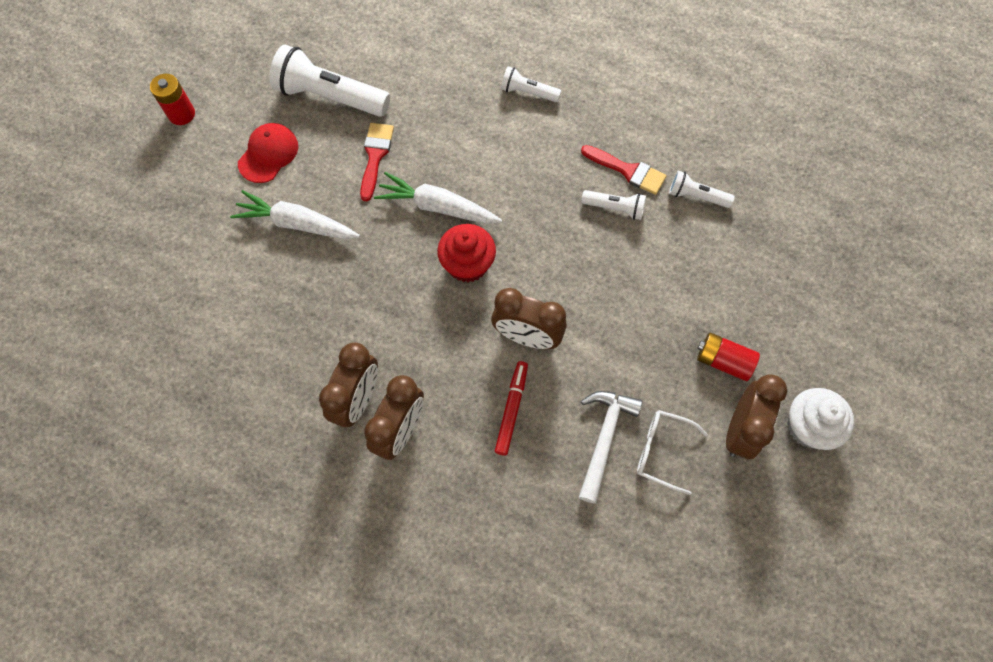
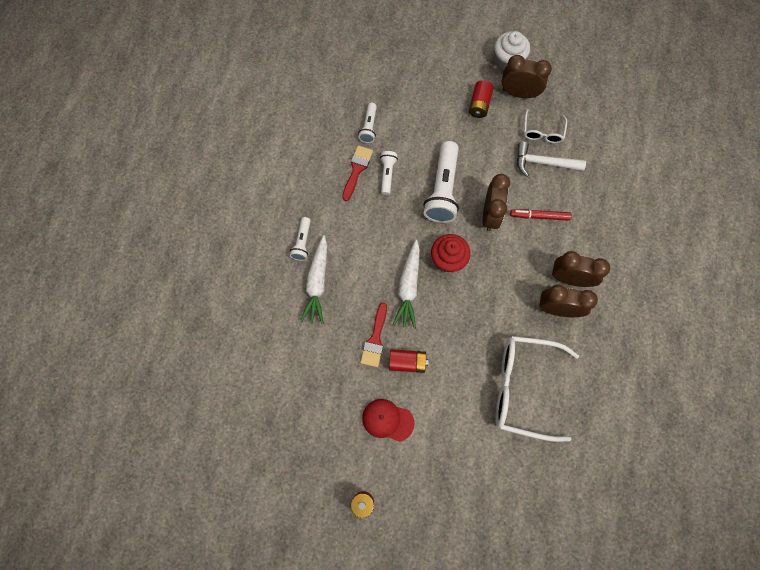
camera: 100 degrees left, 5 degrees up
(258, 324) = (523, 388): none -> white glasses
(297, 224) = (441, 382): white carrot -> white carrot (317, 283)
(330, 97) = (328, 386): white flashlight -> white flashlight (443, 190)
(335, 188) = (407, 362): none -> red battery
(375, 156) = (375, 339): red brush -> red brush turned 75 degrees counterclockwise

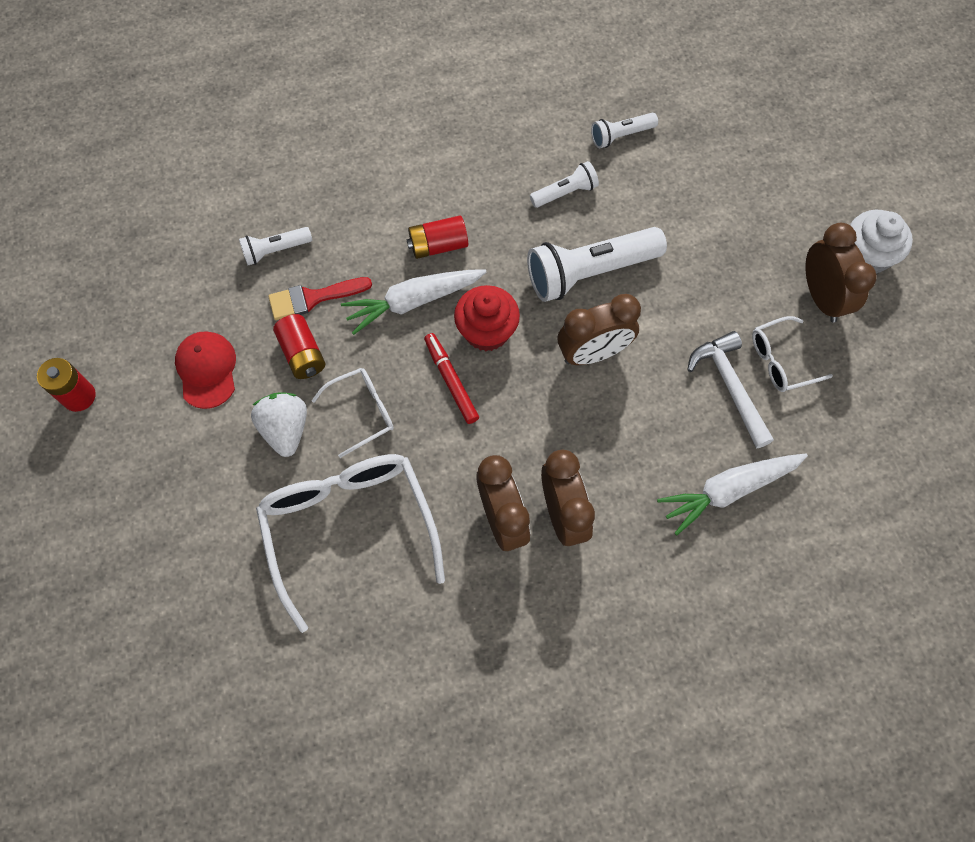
camera: 60 degrees right, 5 degrees down
(302, 242) = (399, 145): white flashlight -> white flashlight (275, 250)
(317, 283) = (353, 191): white carrot -> white carrot (728, 490)
(357, 169) = (547, 153): red brush -> none
(448, 393) = (285, 429): none -> white strawberry
(460, 347) = (362, 412): none -> white glasses
(479, 104) = (761, 253): red battery -> red battery (438, 245)
(539, 216) = (637, 422): red marker -> red marker (451, 381)

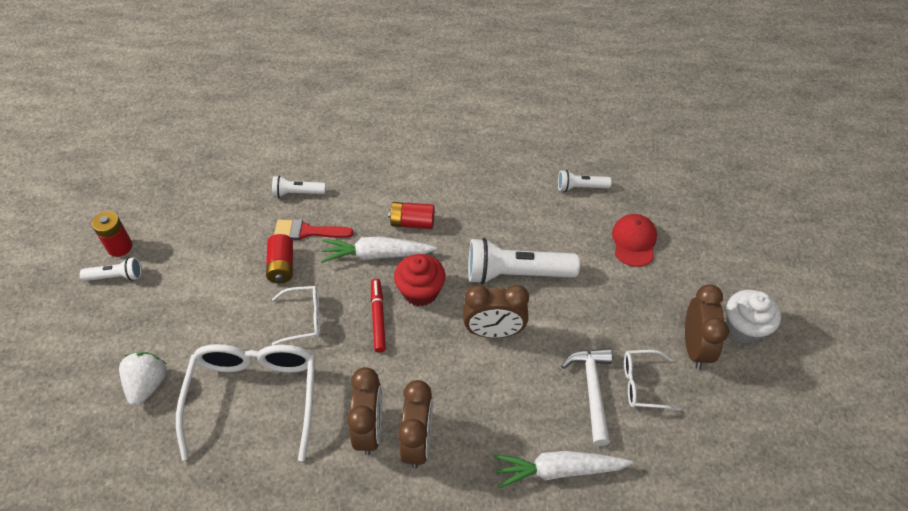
camera: 20 degrees right, 15 degrees down
(207, 370) = (212, 256): red cap -> red cap (634, 241)
(285, 429) = (244, 313): white strawberry -> white strawberry (148, 385)
(565, 192) = (522, 214): white flashlight -> white flashlight (116, 276)

